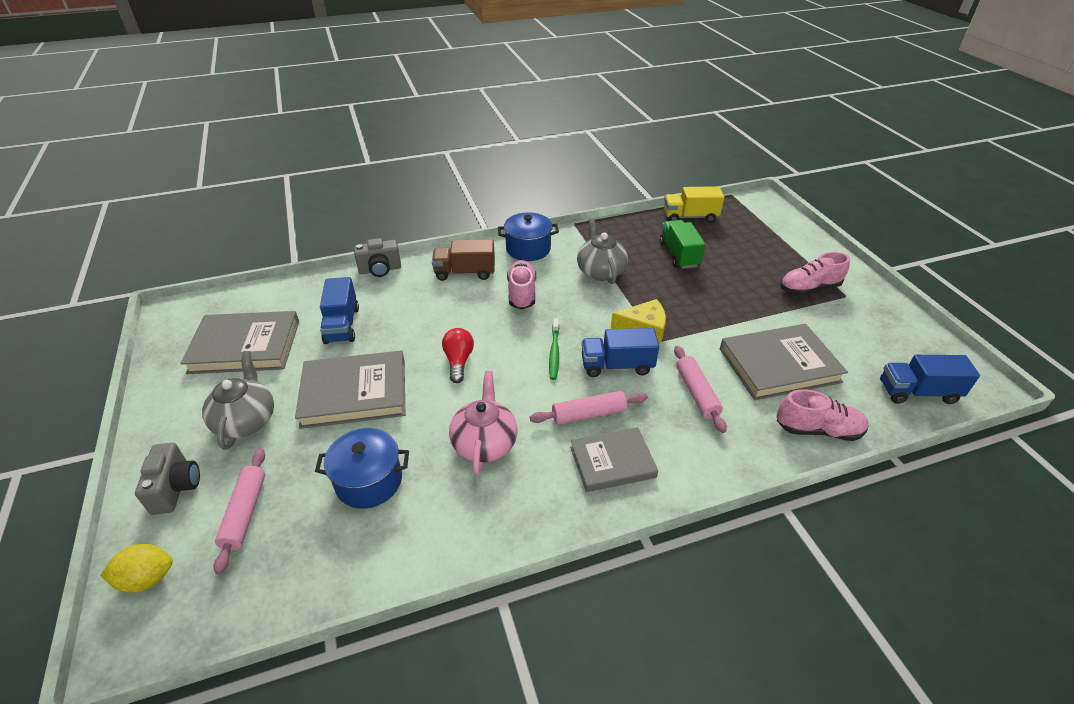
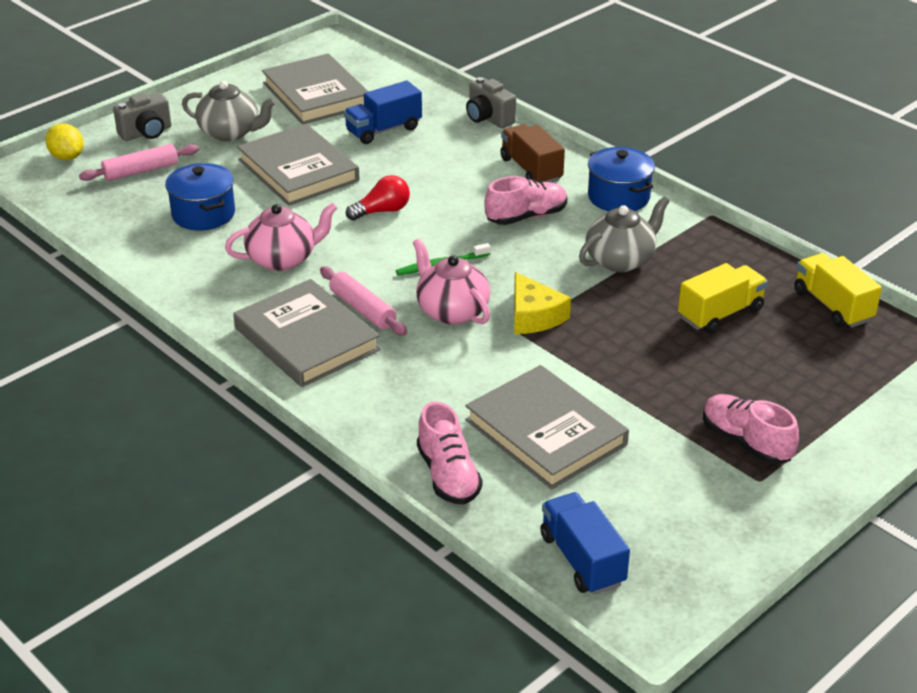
camera: 65 degrees right, 5 degrees down
(246, 421) = (230, 132): grey teapot -> grey teapot turned 45 degrees clockwise
(612, 462) = (306, 339): grey book -> grey book, size x1.52
(617, 365) = (451, 311): blue truck -> pink teapot
(679, 255) = (720, 314): green truck -> yellow truck
(696, 393) = (447, 375): pink rolling pin -> none

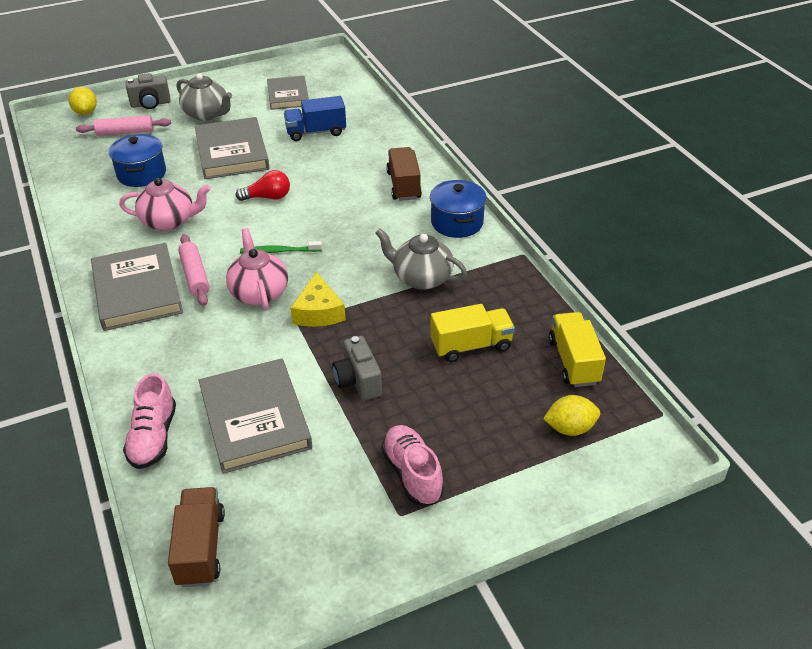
camera: 20 degrees right, 5 degrees up
(316, 94) = (288, 95): grey book -> grey book, size x0.66
(488, 118) = (400, 137): grey camera -> grey camera (358, 381)
(526, 216) = (372, 224): pink shoe -> none
(582, 560) = (201, 548): blue truck -> brown truck
(620, 260) = (421, 278): grey teapot -> grey teapot turned 135 degrees counterclockwise
(869, 366) = (570, 428): none -> yellow lemon

